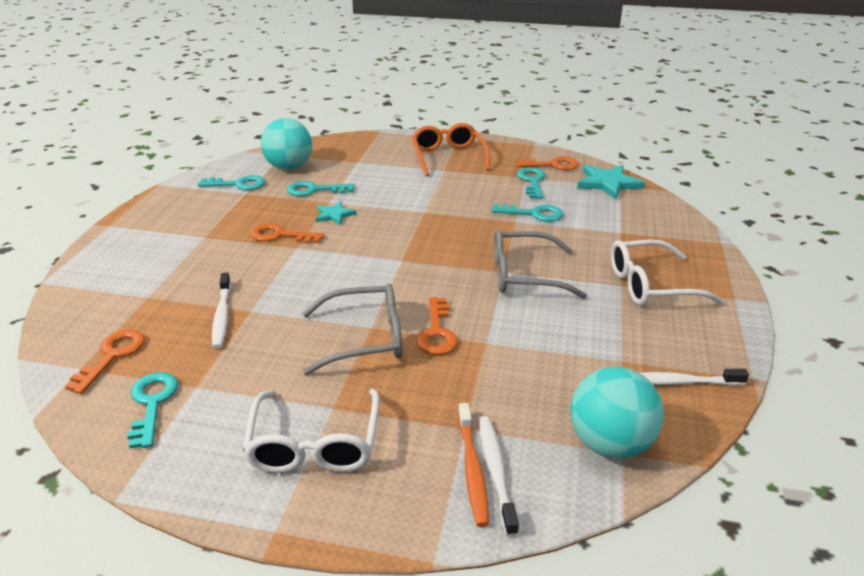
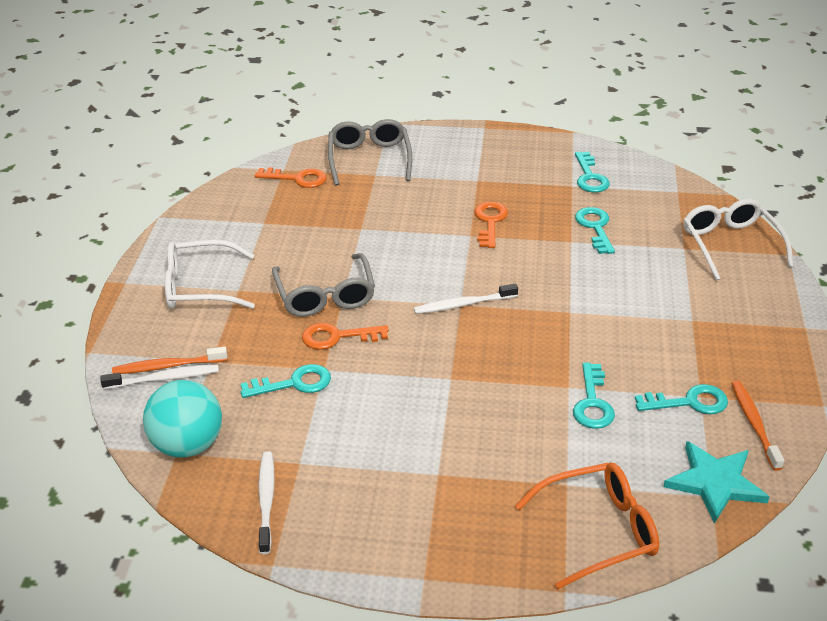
camera: 85 degrees right, 5 degrees up
(152, 403) = (245, 208): turquoise key -> turquoise key (294, 383)
(222, 315) = (352, 216): white toothbrush -> white toothbrush (463, 304)
(289, 167) = (645, 202): turquoise ball -> none
(334, 215) = (542, 249): turquoise star -> none
(448, 157) = (732, 321): orange glasses -> orange glasses (597, 531)
(525, 275) = (445, 395): grey glasses -> grey glasses (369, 159)
(552, 165) = (754, 424): orange key -> orange toothbrush
(651, 285) = (441, 501): white glasses -> white glasses (730, 245)

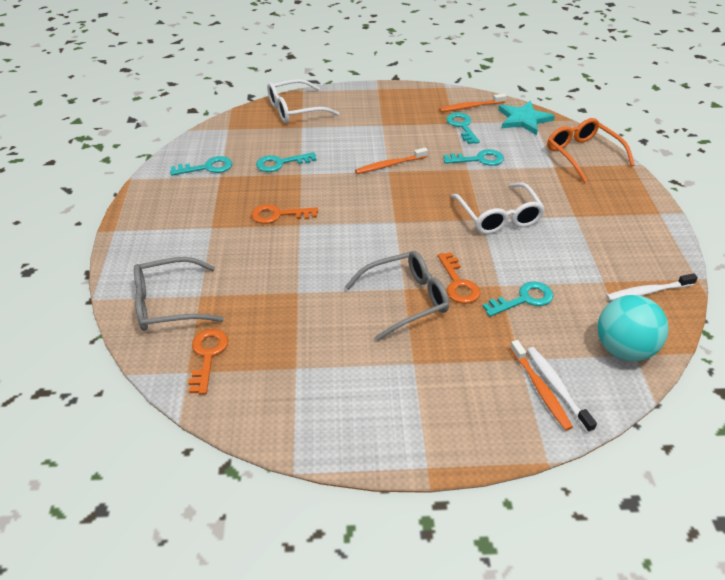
camera: 100 degrees left, 5 degrees up
(200, 287) = (417, 394): white glasses -> white glasses (498, 216)
(294, 383) = (523, 299): turquoise key -> turquoise key turned 90 degrees clockwise
(463, 304) = (394, 220): white toothbrush -> none
(584, 315) = (390, 165): none -> orange toothbrush

